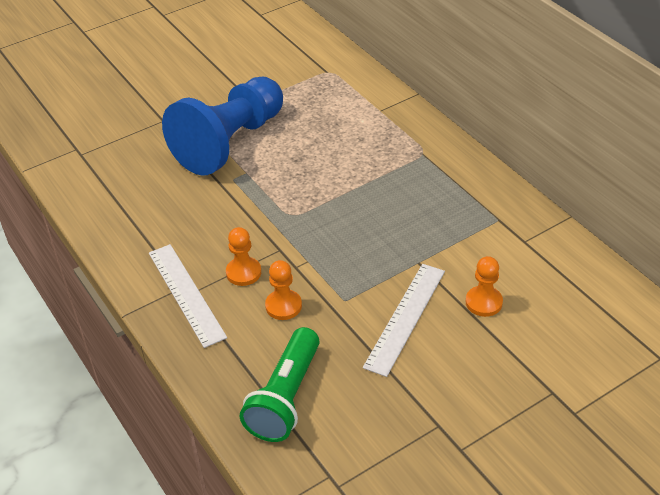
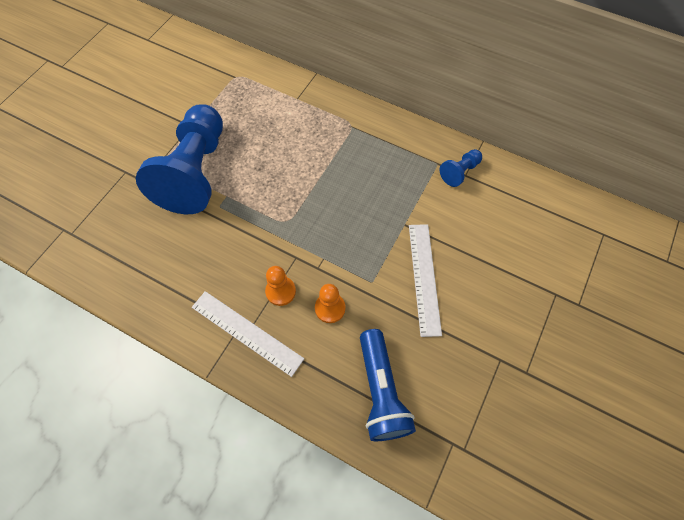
camera: 30 degrees left, 20 degrees up
(285, 398) = (381, 391): green flashlight -> blue flashlight
(483, 302) = (469, 239): orange pawn -> none
(519, 236) = (459, 172): none -> blue pawn

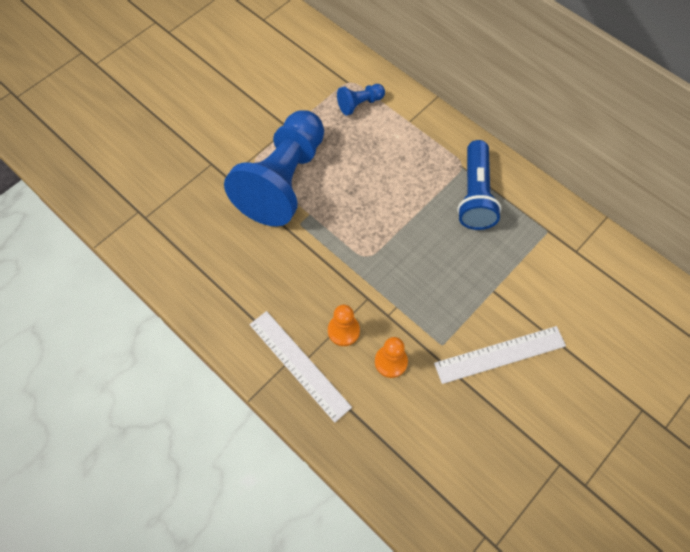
camera: 15 degrees right, 0 degrees up
(381, 391) = (423, 462): blue flashlight -> blue flashlight (475, 195)
(424, 278) = (500, 354): white ruler -> white ruler turned 60 degrees clockwise
(459, 172) = (570, 246): blue pawn -> blue pawn (359, 104)

